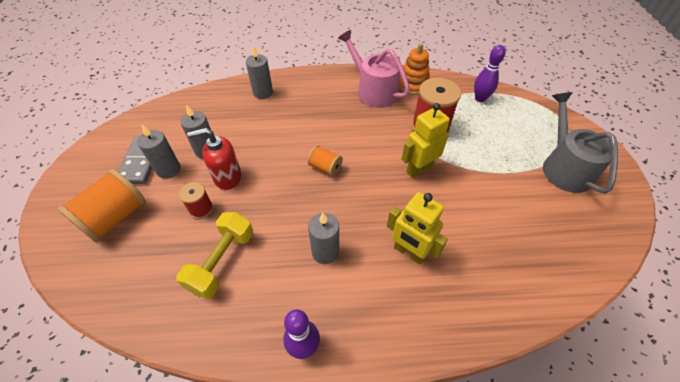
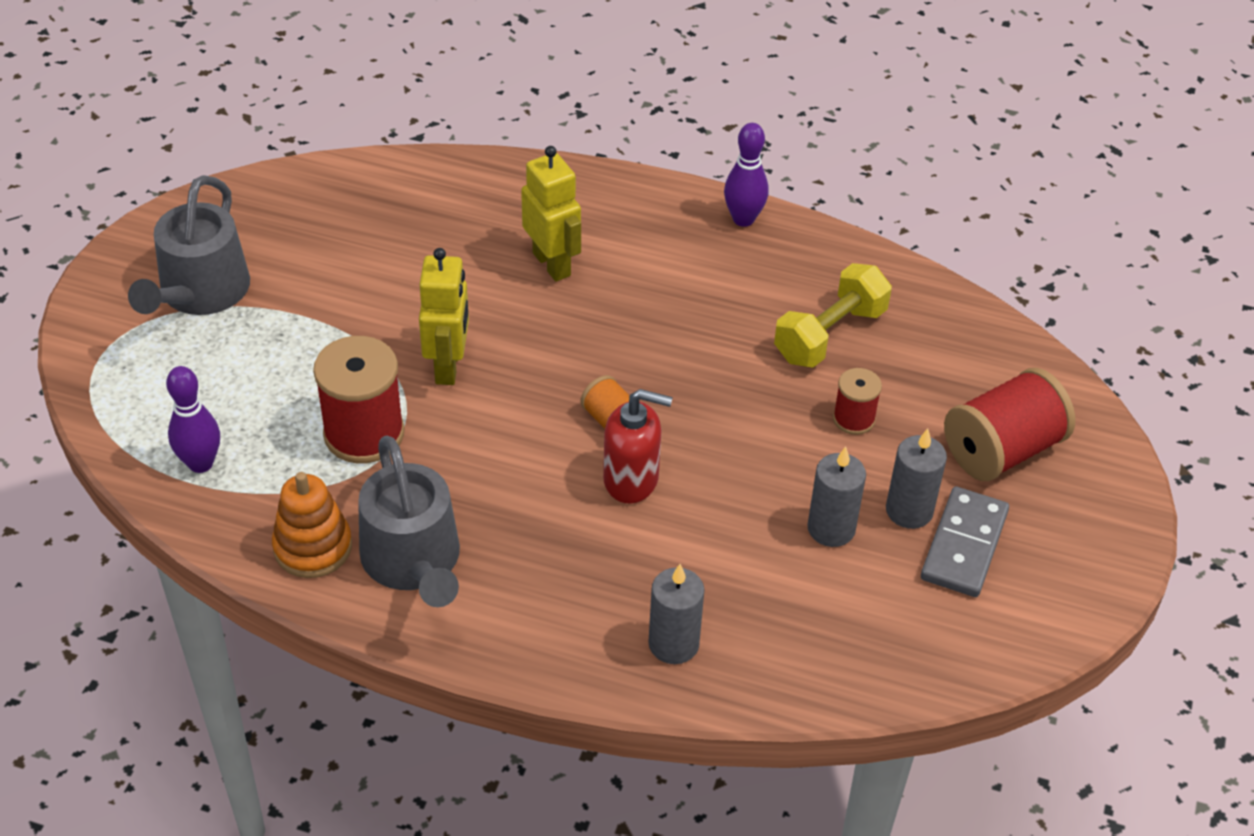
camera: 160 degrees left, 5 degrees down
(115, 217) = (1002, 450): orange spool -> red spool
(227, 177) = (799, 460): red soap dispenser -> red soap dispenser (631, 479)
(325, 252) = (673, 301): grey candle -> none
(373, 91) = (413, 561): pink watering can -> grey watering can
(419, 169) = (448, 366): yellow robot -> yellow robot turned 75 degrees counterclockwise

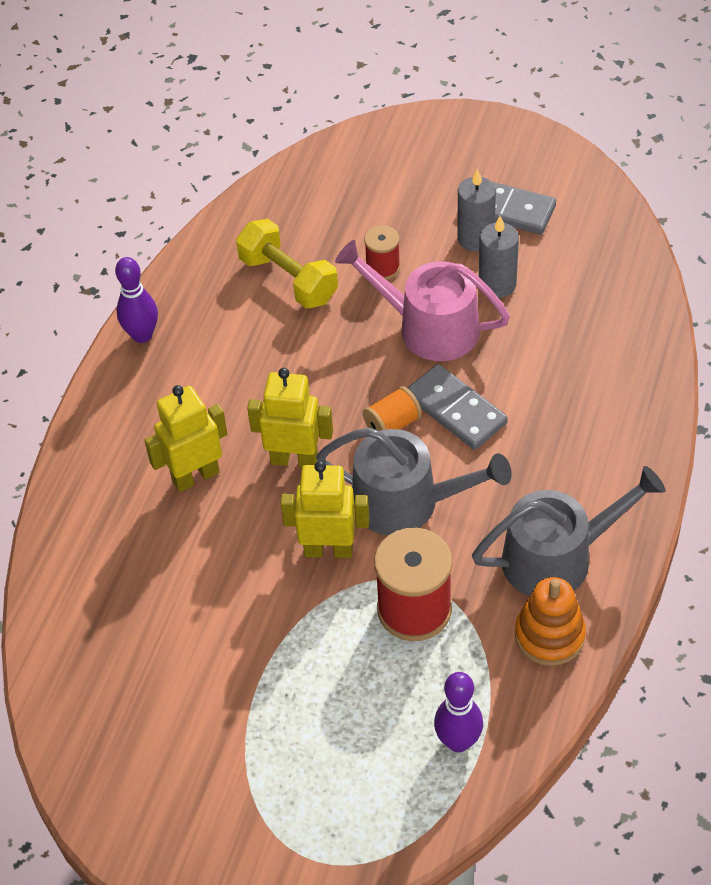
camera: 85 degrees left, 5 degrees up
(200, 292) = (226, 778): grey watering can -> grey watering can (406, 502)
(569, 340) = (294, 459): none -> yellow robot
(631, 479) = (456, 410): red soap dispenser -> grey domino
(673, 644) = (619, 380): grey candle -> none
(758, 459) = (429, 327): none -> pink watering can
(1002, 450) = (411, 183): red spool -> none

